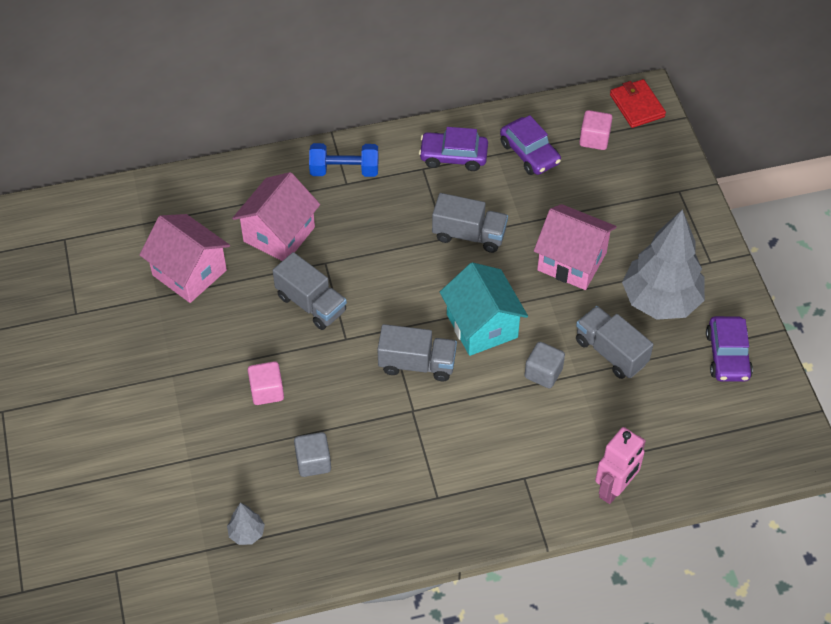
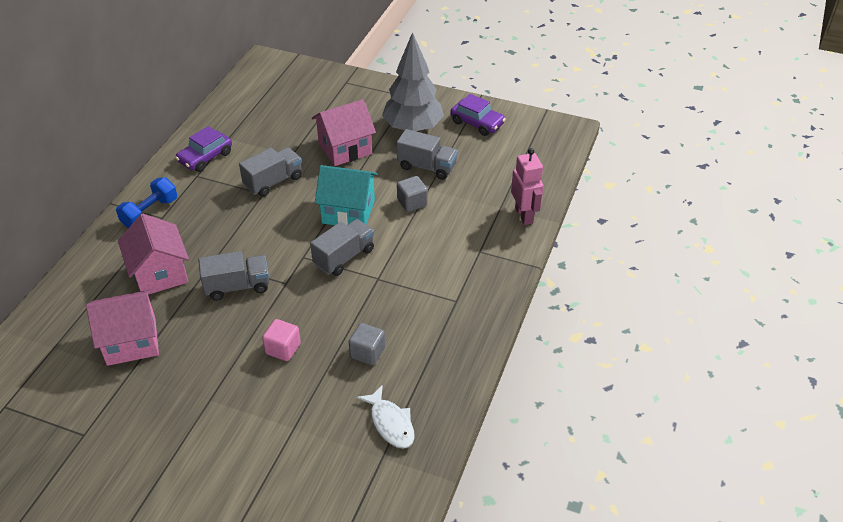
camera: 55 degrees left, 10 degrees down
(246, 533) = (390, 423): grey tree -> white fish
(529, 153) = (245, 124): purple car -> none
(594, 139) = (269, 94): pink cube -> none
(610, 352) = (427, 167): grey truck -> grey truck turned 150 degrees counterclockwise
(637, 106) = (267, 66): red wallet -> none

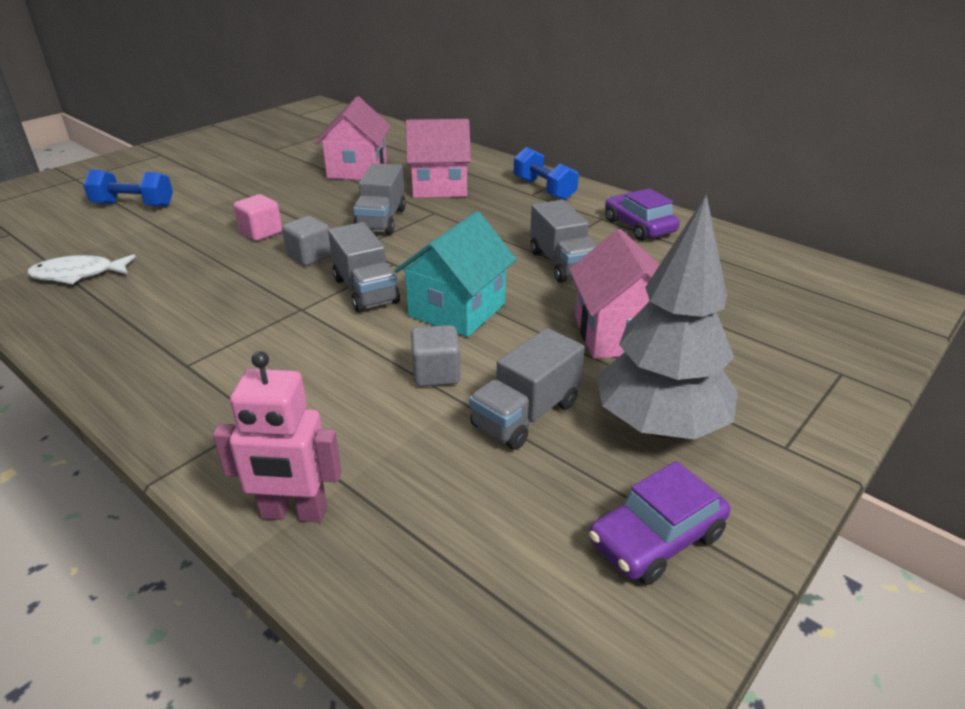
camera: 110 degrees right, 10 degrees down
(260, 471) = (134, 205): none -> blue dumbbell
(367, 352) = (190, 278): grey cube -> grey cube (310, 256)

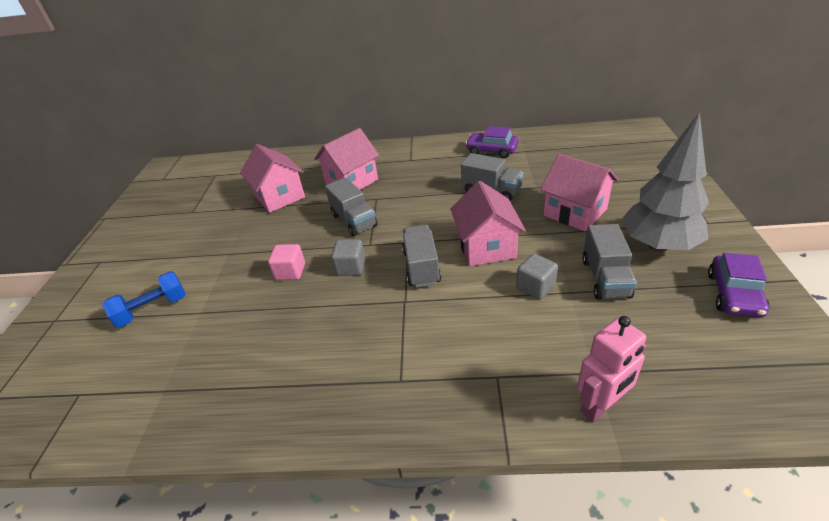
camera: 35 degrees left, 5 degrees up
(78, 274) = (207, 382): white fish -> none
(366, 291) = (421, 267): grey truck -> grey truck turned 120 degrees counterclockwise
(457, 310) = (486, 247): turquoise house -> pink house
(544, 189) = (412, 153): blue dumbbell -> none

